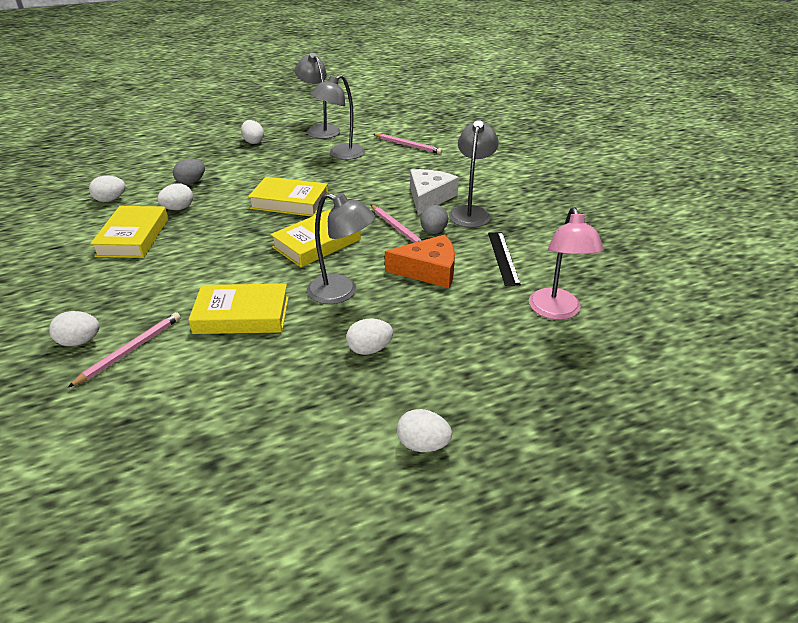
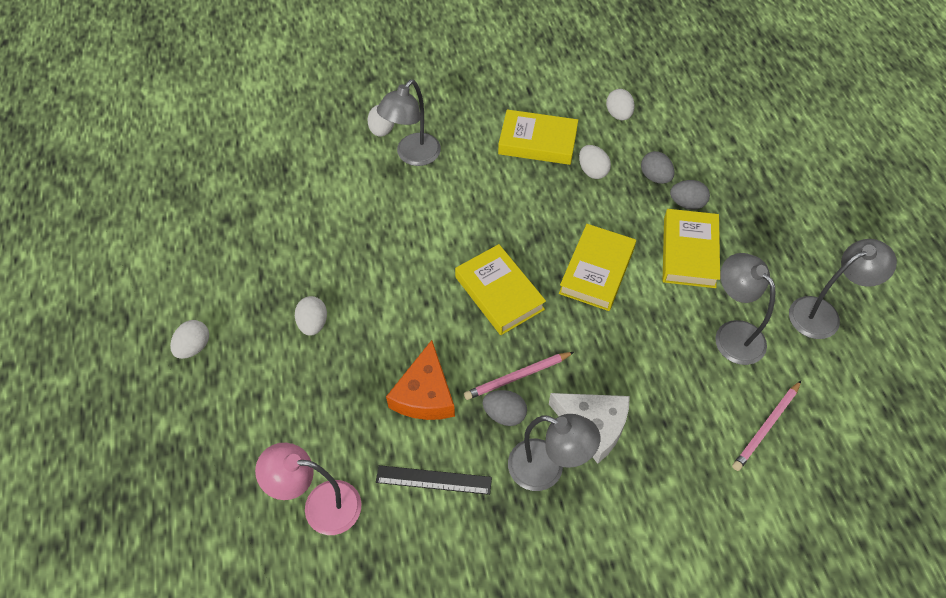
camera: 100 degrees right, 20 degrees up
(130, 350) = (362, 161): pink pencil -> none
(222, 170) = (687, 203): none -> grey egg
(242, 315) = (388, 231): yellow book -> yellow book (689, 252)
(253, 142) = (775, 233): white egg -> none
(341, 292) = (403, 309): grey lamp -> grey lamp (413, 156)

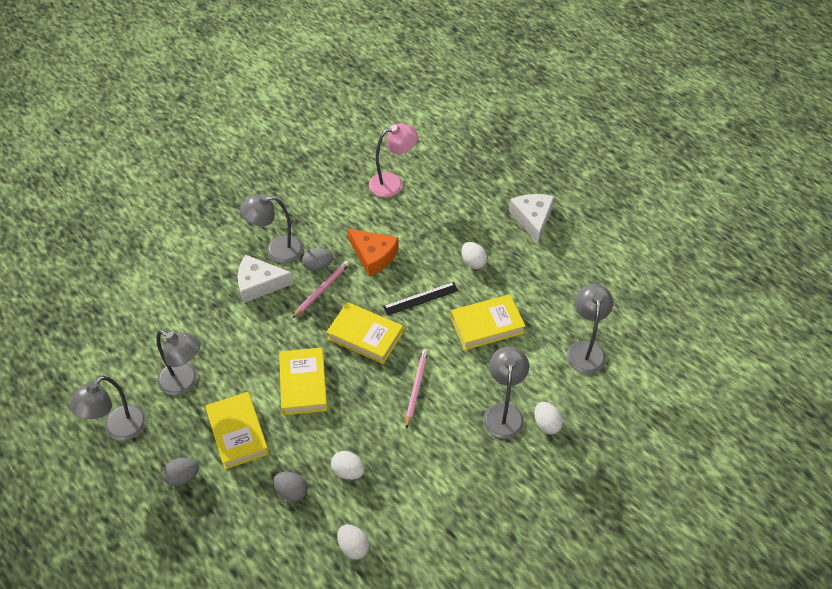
camera: 150 degrees right, 5 degrees down
(194, 347) = (532, 219): white egg -> white cheese
(286, 174) = (585, 350): none -> grey lamp
(425, 394) = (373, 256): orange cheese -> orange cheese turned 150 degrees clockwise
(433, 480) = (339, 218): black ruler -> black ruler (421, 298)
(537, 142) = (410, 478): yellow book -> yellow book (487, 325)
(687, 203) = (254, 478): grey egg -> grey egg (183, 477)
(766, 427) = (146, 331): pink pencil -> pink pencil (416, 388)

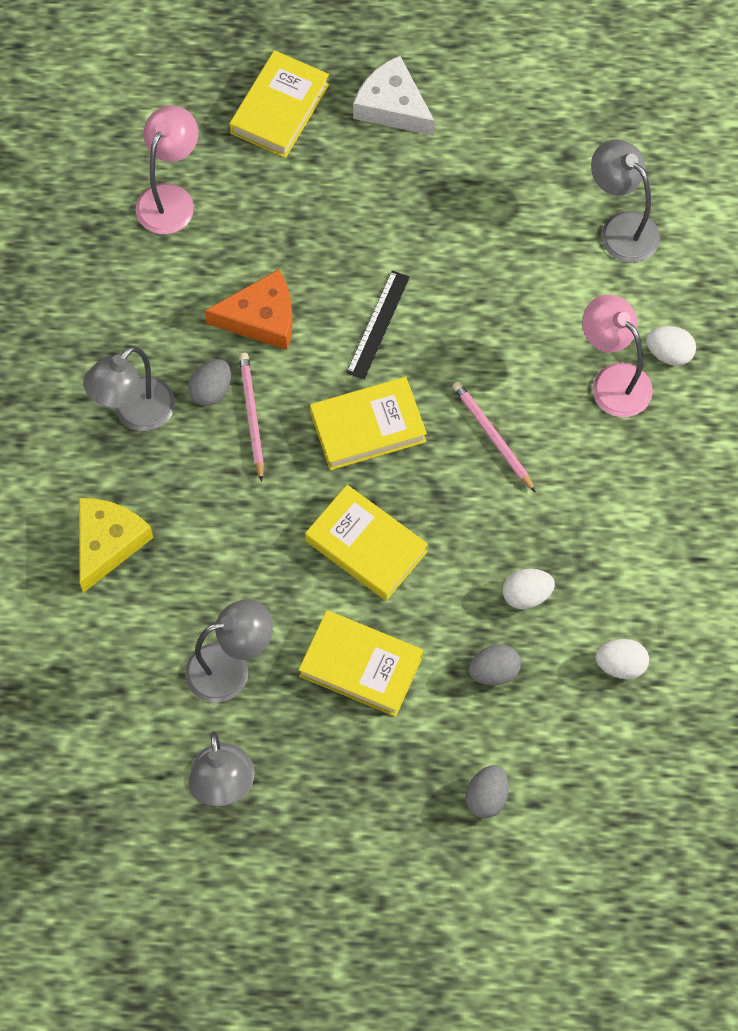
camera: 45 degrees left, 15 degrees up
(183, 477) = (361, 768): grey egg -> grey egg (486, 797)
(203, 289) = (108, 543): none -> yellow cheese
(259, 284) = (168, 475): white cheese -> none
(473, 262) = (386, 225): white egg -> none
(487, 325) = (487, 292): yellow book -> yellow book (280, 109)
(503, 412) = (612, 380): grey lamp -> pink lamp

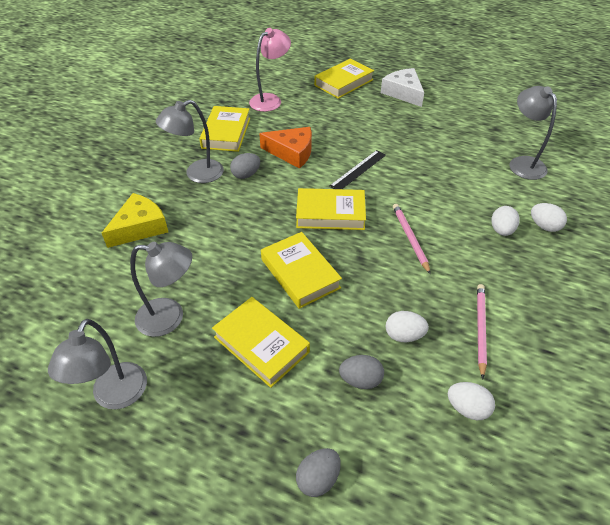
camera: 20 degrees right, 20 degrees down
(135, 306) = (226, 133): none -> yellow book
(251, 416) = (262, 191): pink pencil -> pink pencil (480, 329)
(612, 380) = (501, 230): pink lamp -> white egg

